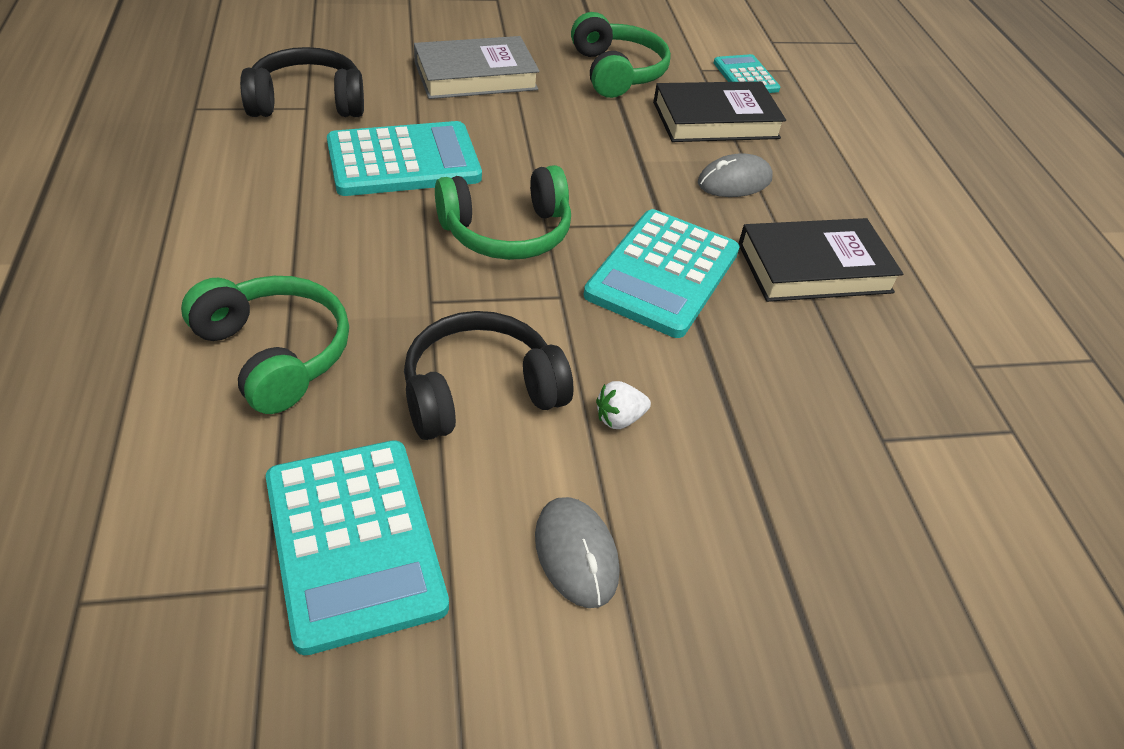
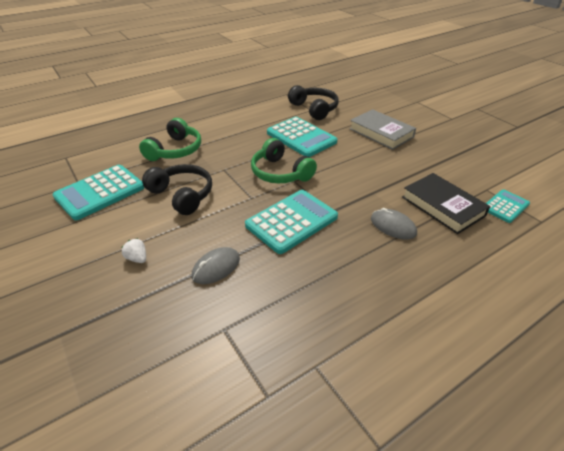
camera: 70 degrees right, 5 degrees down
(576, 554) = (110, 242): grey mouse -> grey mouse (216, 267)
(616, 72) = (440, 165): green headphones -> none
(619, 418) = (187, 233): white strawberry -> white strawberry (137, 258)
(663, 273) = (291, 221): turquoise calculator -> turquoise calculator turned 135 degrees clockwise
(814, 268) = (346, 273): black book -> none

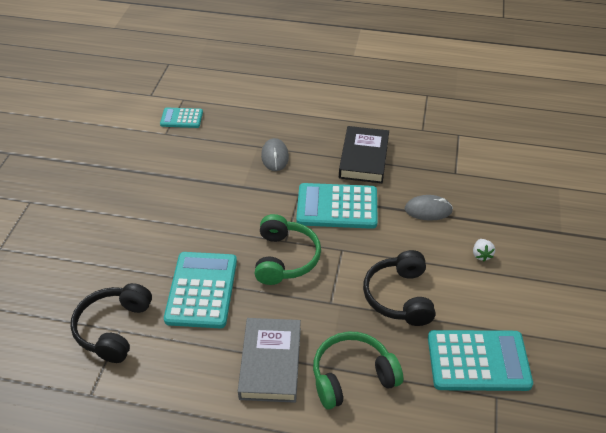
camera: 135 degrees left, 5 degrees up
(381, 133) = (123, 235): grey book -> grey book (270, 363)
(442, 206) = (218, 145): black book -> black book (364, 158)

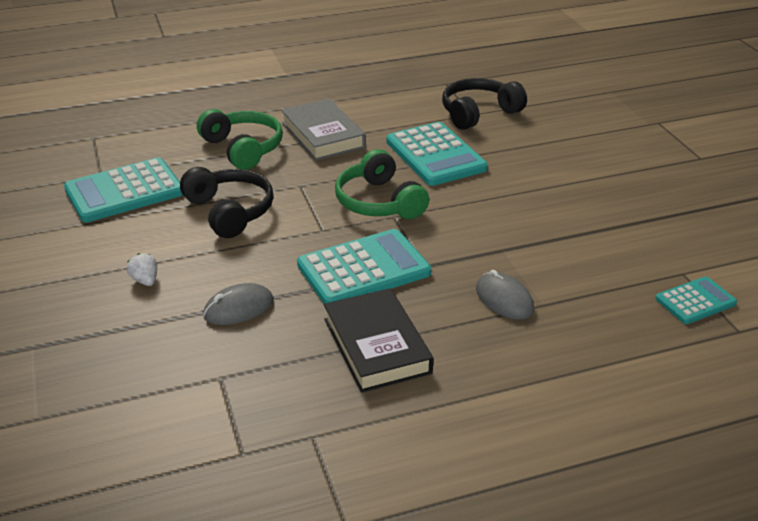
camera: 150 degrees right, 10 degrees down
(114, 328) = (479, 113): black headphones -> black headphones turned 105 degrees counterclockwise
(352, 376) = (243, 148): green headphones -> green headphones turned 75 degrees counterclockwise

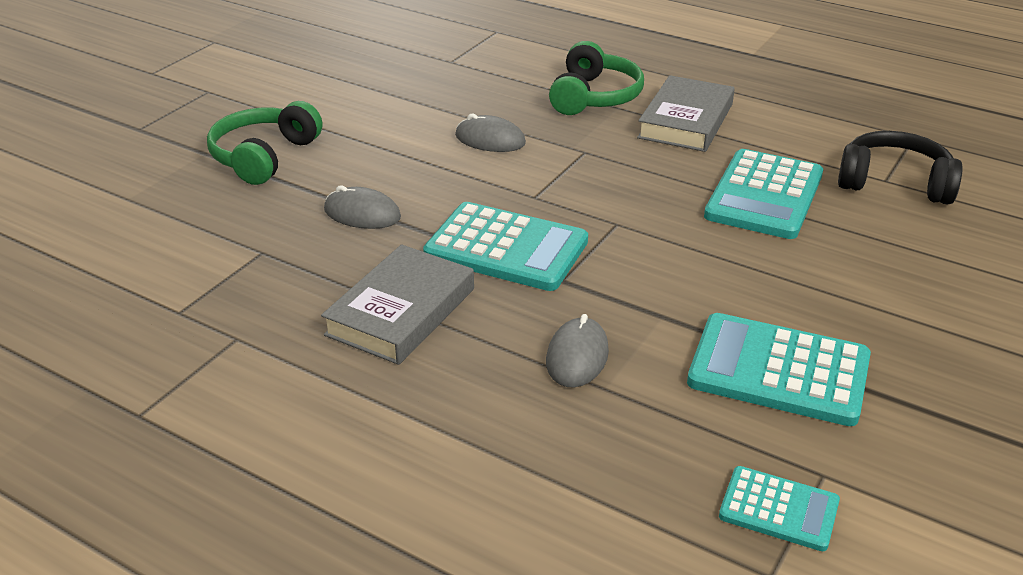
camera: 50 degrees right, 0 degrees up
(124, 191) = (445, 82): turquoise calculator -> turquoise calculator (778, 370)
(145, 280) = (342, 153): white strawberry -> none
(229, 212) = (490, 140): black headphones -> grey mouse
(376, 345) = (401, 312): black book -> grey book
(379, 202) = (627, 204): green headphones -> green headphones (264, 156)

